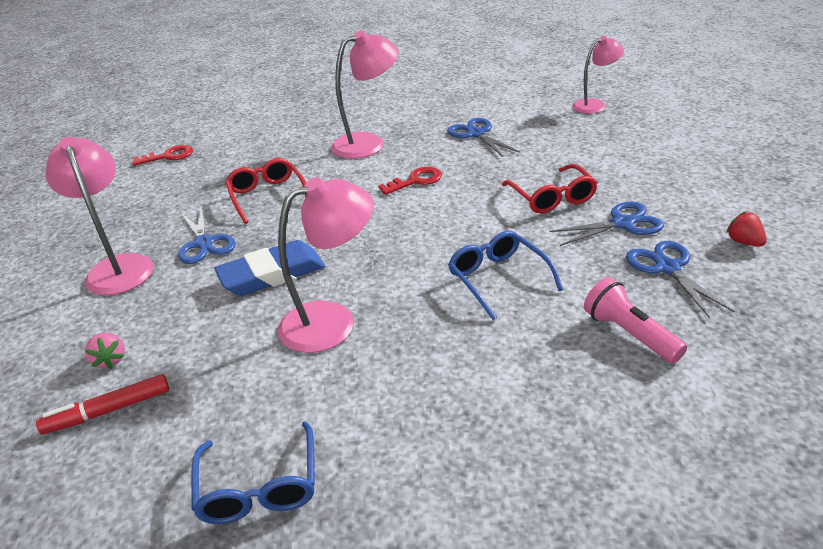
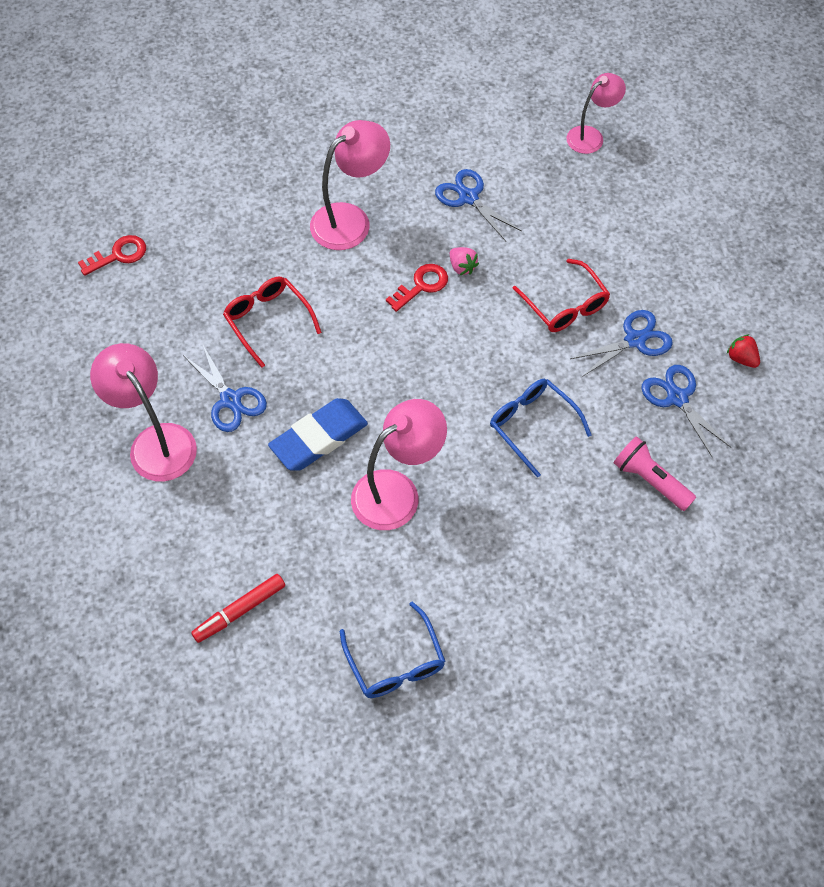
camera: 15 degrees left, 25 degrees up
(110, 360) = (212, 558): pink strawberry -> pink strawberry (462, 267)

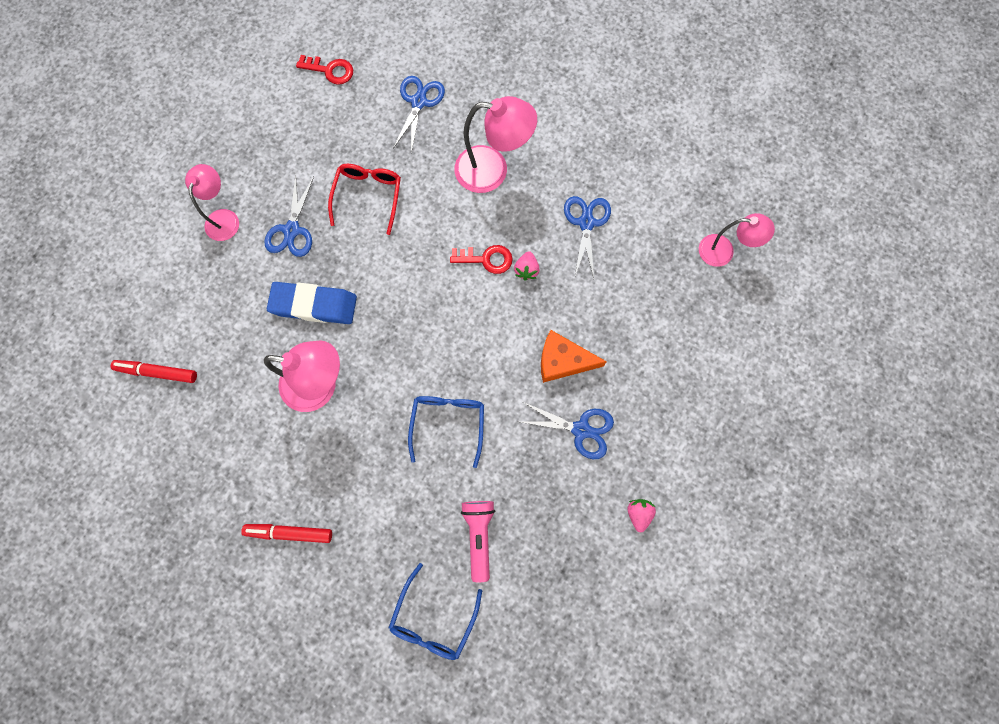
camera: 45 degrees right, 15 degrees up
(155, 441) = (224, 218): pink lamp -> pink lamp, size x0.64
(395, 662) = (203, 493): blue glasses -> blue glasses (433, 619)
(503, 620) = (289, 532): none -> red marker
(565, 305) = (563, 361): red glasses -> orange cheese
(677, 398) = (561, 497): blue scissors -> blue scissors (418, 102)
(741, 358) = (638, 513): red strawberry -> pink strawberry

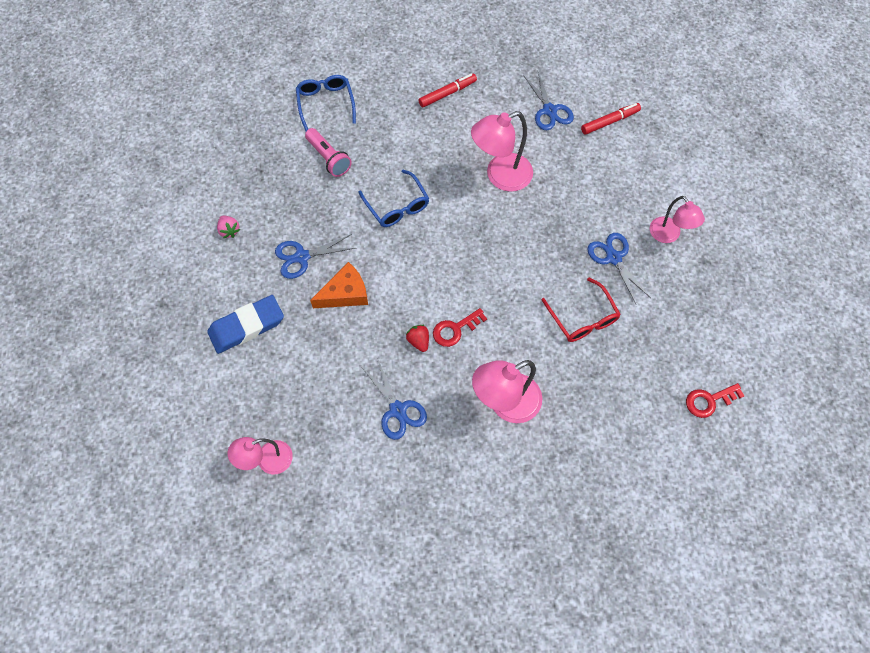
camera: 145 degrees right, 10 degrees down
(314, 305) = (550, 220): blue eraser -> blue eraser (247, 326)
(418, 102) = (614, 423): blue scissors -> blue scissors (549, 110)
(526, 270) = (418, 341): pink strawberry -> red strawberry

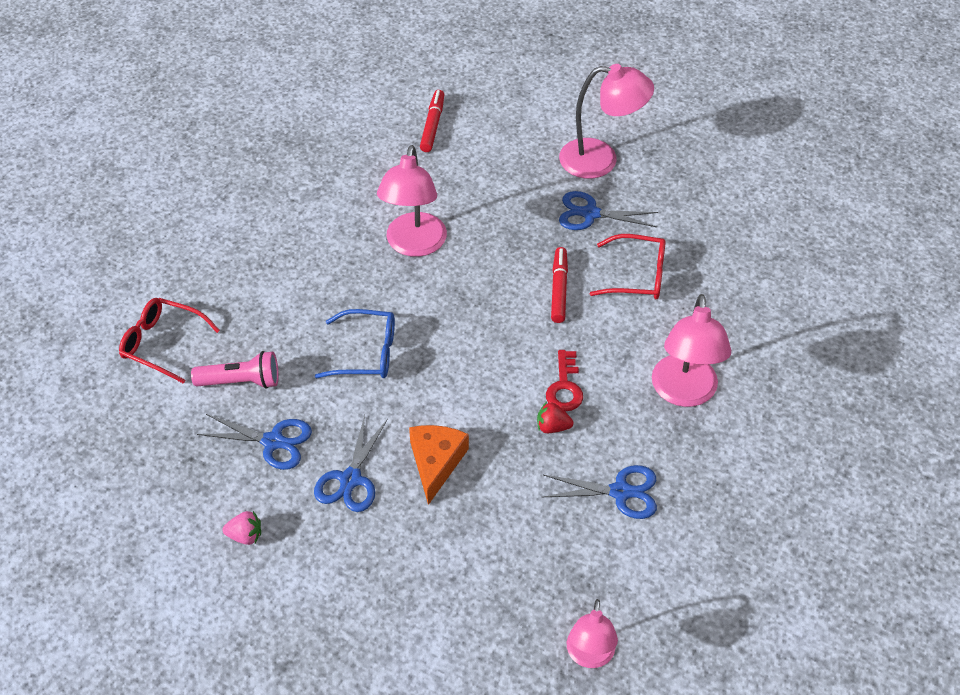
camera: 55 degrees left, 15 degrees down
(247, 326) = (395, 586): blue eraser -> none
(326, 103) = (162, 343): blue glasses -> red glasses
(447, 93) = (265, 229): red marker -> red marker (559, 289)
(549, 110) = (373, 161): blue scissors -> blue scissors (273, 441)
(668, 235) = (601, 160): pink lamp -> pink lamp, size x1.55
(709, 401) = (797, 236): red key -> none

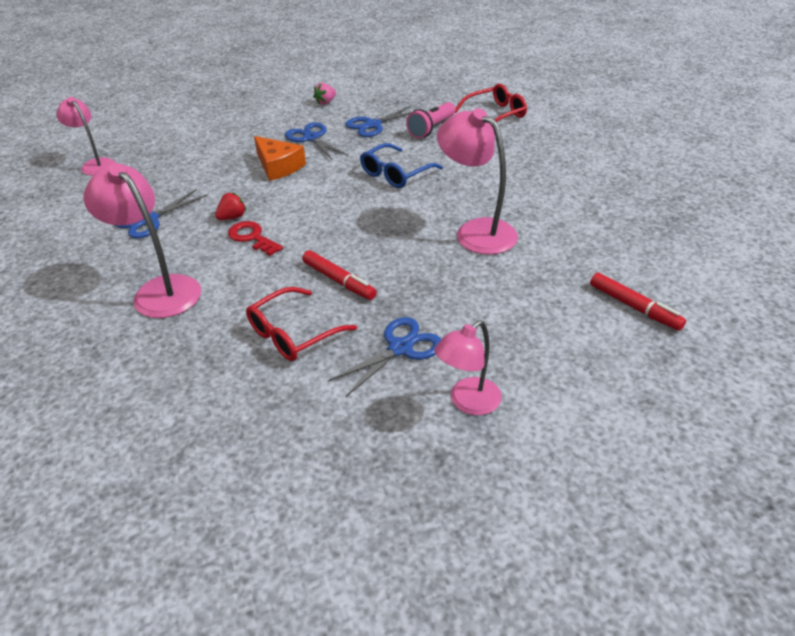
camera: 130 degrees right, 10 degrees down
(601, 160) = (467, 402): pink lamp -> pink lamp, size x0.64

